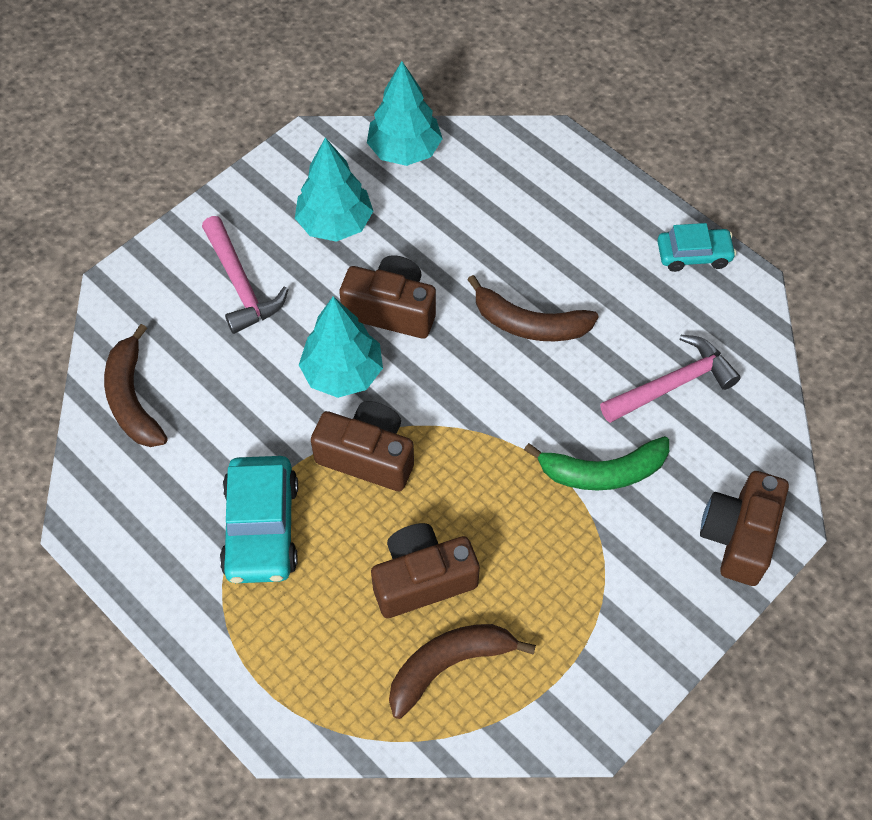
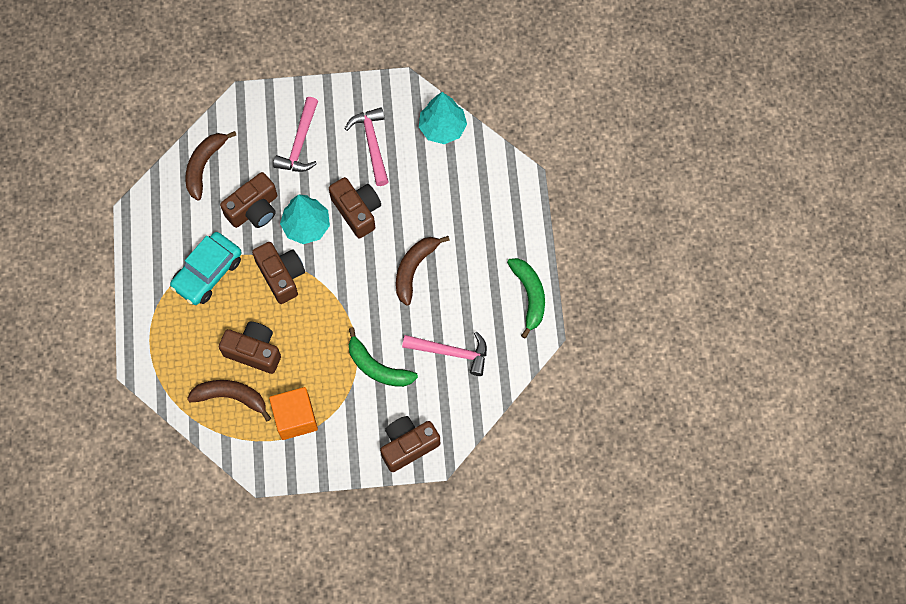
camera: 40 degrees right, 10 degrees up
(253, 403) = (254, 209): none -> brown camera
(335, 223) = (372, 144): turquoise tree -> pink hammer
(529, 324) = (414, 269): brown banana -> brown banana turned 60 degrees clockwise
(562, 621) = (295, 418): none -> orange cube
(693, 254) = (529, 296): turquoise car -> green banana

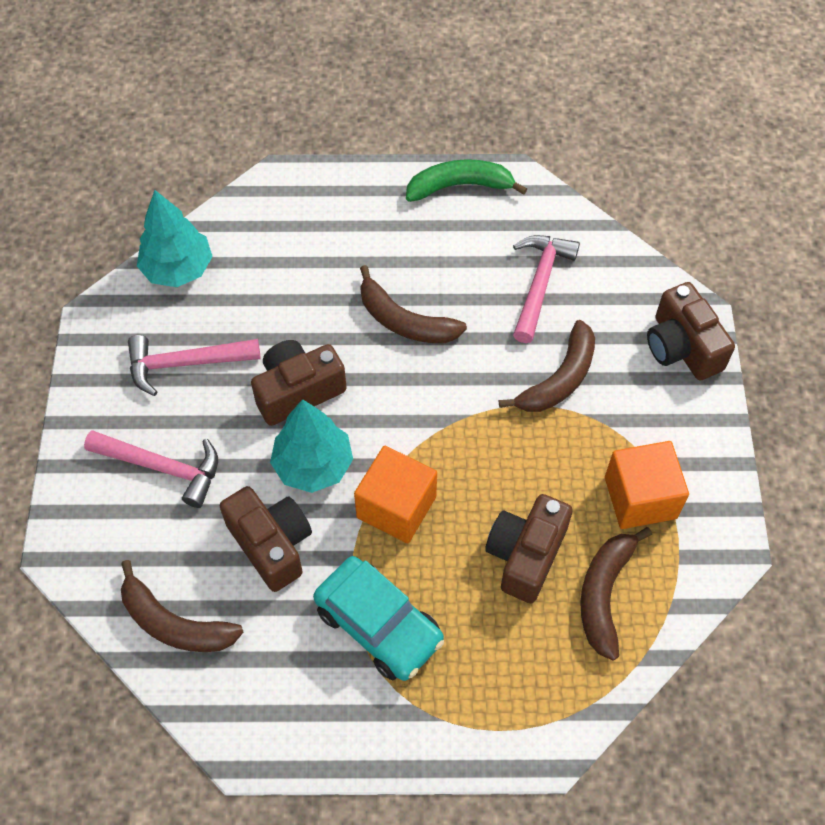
camera: 85 degrees left, 10 degrees down
(281, 276) = (396, 507): brown camera -> orange cube
(377, 367) = (559, 379): green banana -> brown banana

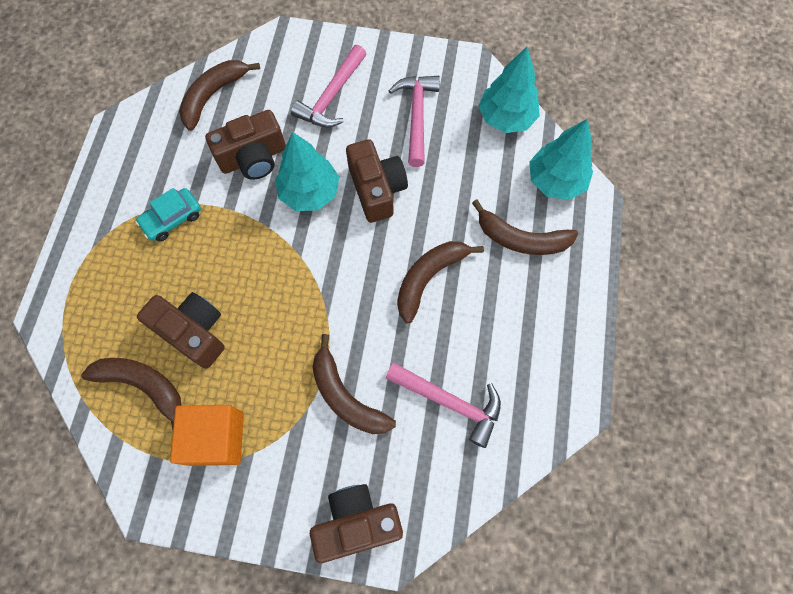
camera: 100 degrees right, 10 degrees up
(260, 214) = (555, 181): none -> turquoise tree
(339, 240) = (521, 239): none -> brown banana
(379, 624) = (172, 219): turquoise car -> turquoise car, size x0.63
(396, 507) = (260, 245): orange cube -> none
(460, 186) = (572, 352): green banana -> none

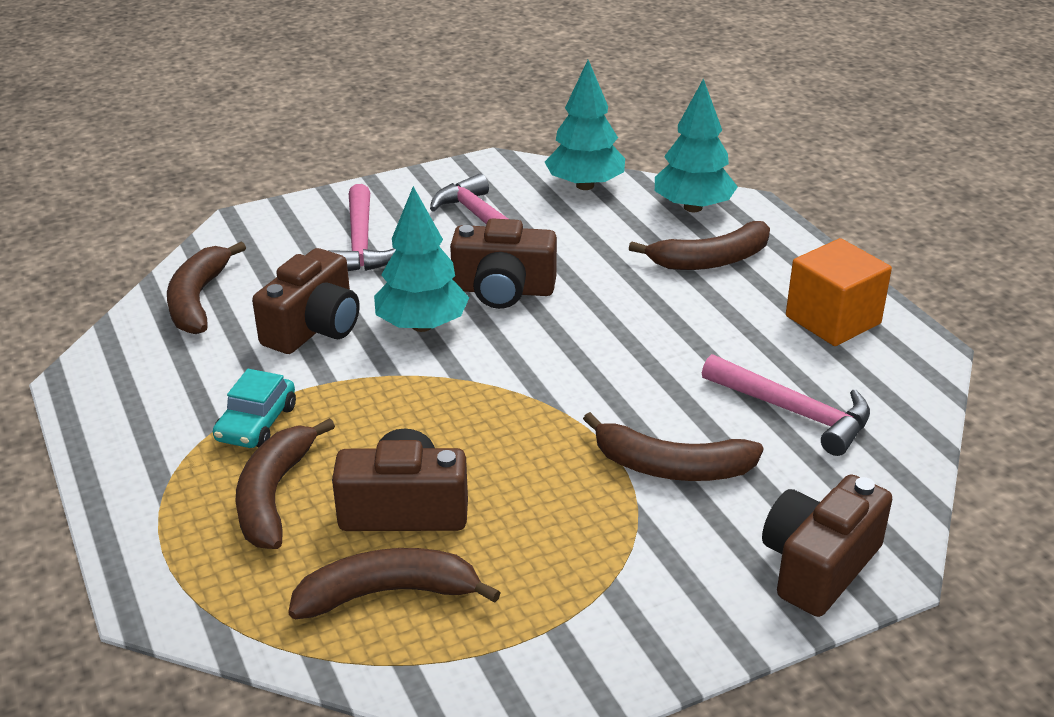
camera: 35 degrees left, 35 degrees down
(216, 438) = (551, 588): orange cube -> orange cube (833, 320)
(377, 189) = (503, 290): brown camera -> brown camera turned 150 degrees clockwise
(429, 278) = (648, 330): brown banana -> brown banana (274, 495)
(450, 402) = (794, 412): pink hammer -> pink hammer turned 45 degrees clockwise

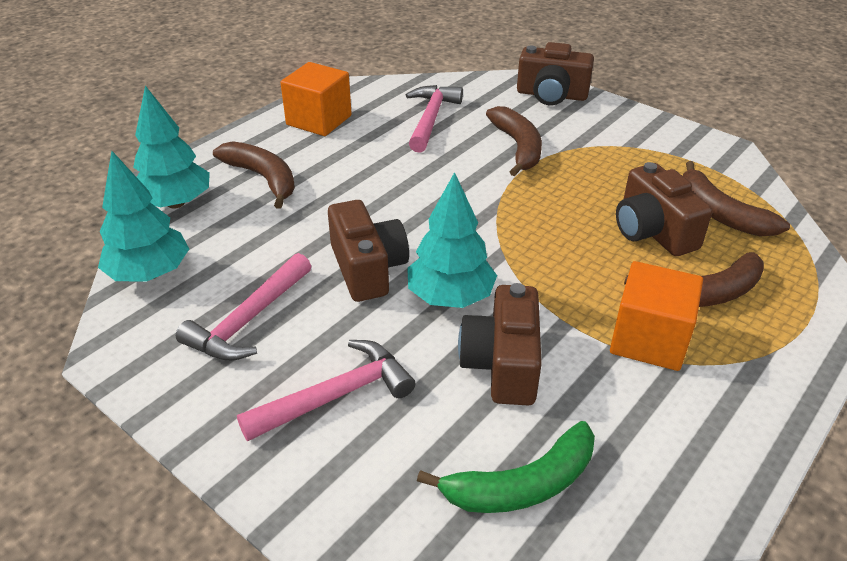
camera: 115 degrees left, 5 degrees up
(198, 300) = (522, 485): brown banana -> green banana
(256, 423) = (649, 339): turquoise car -> orange cube
(314, 328) = (502, 364): brown camera -> brown camera turned 90 degrees counterclockwise

